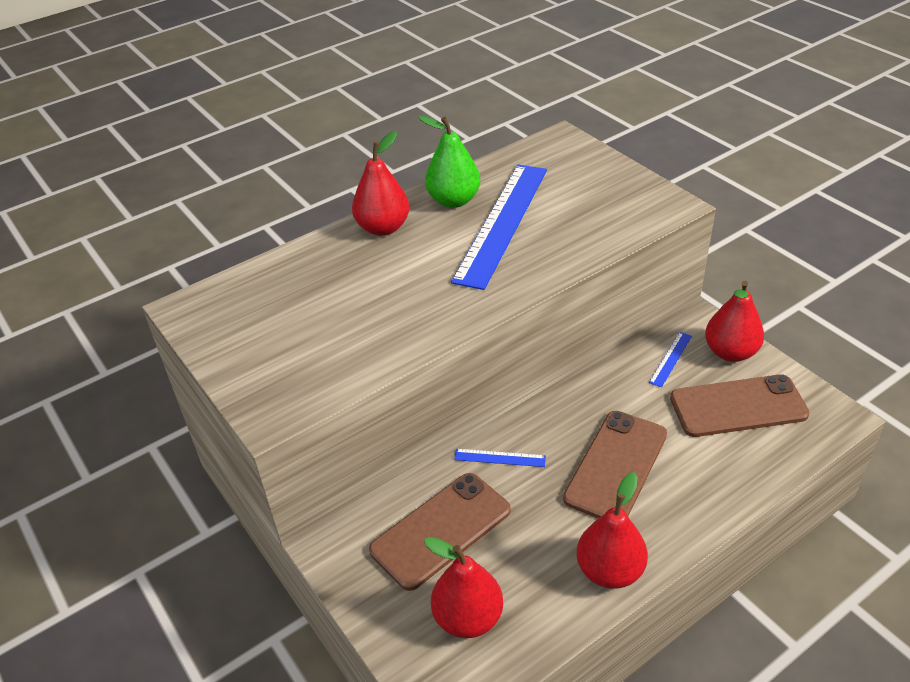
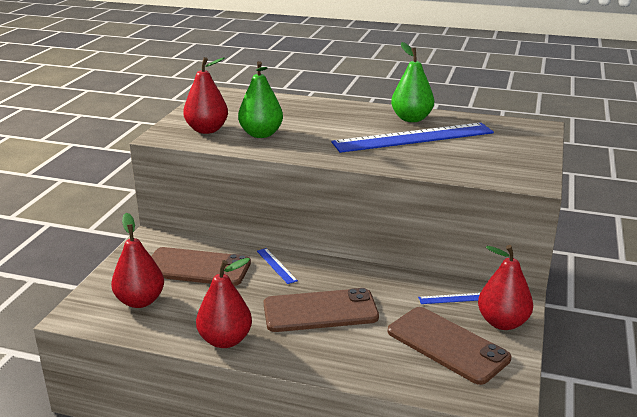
camera: 50 degrees right, 15 degrees down
(367, 326) = (261, 134): none -> green pear
(383, 228) = (353, 111): red pear -> red pear (207, 130)

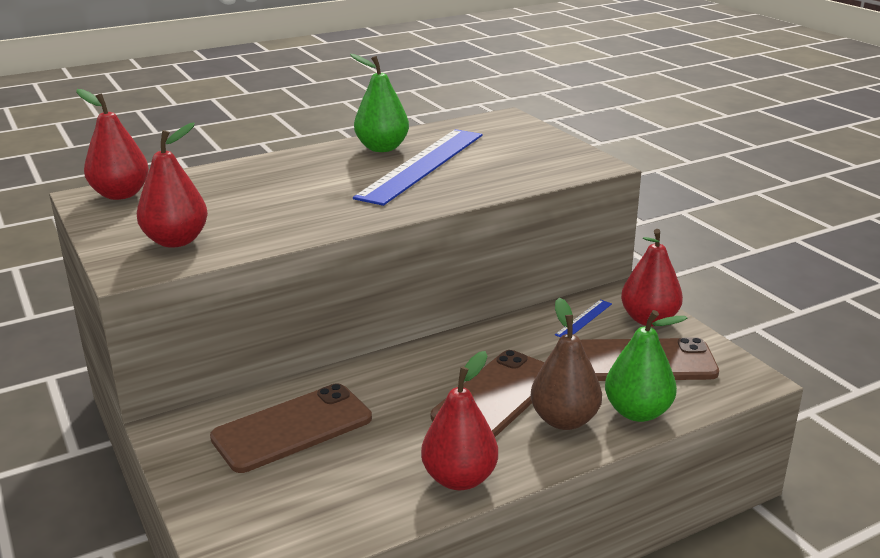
camera: 45 degrees left, 0 degrees up
(140, 301) = (291, 501): red pear -> red pear (121, 194)
(261, 134) = (256, 220): green pear -> green pear (637, 412)
(276, 265) = (376, 378): blue ruler -> none
(333, 347) = (564, 420): none -> brown pear

